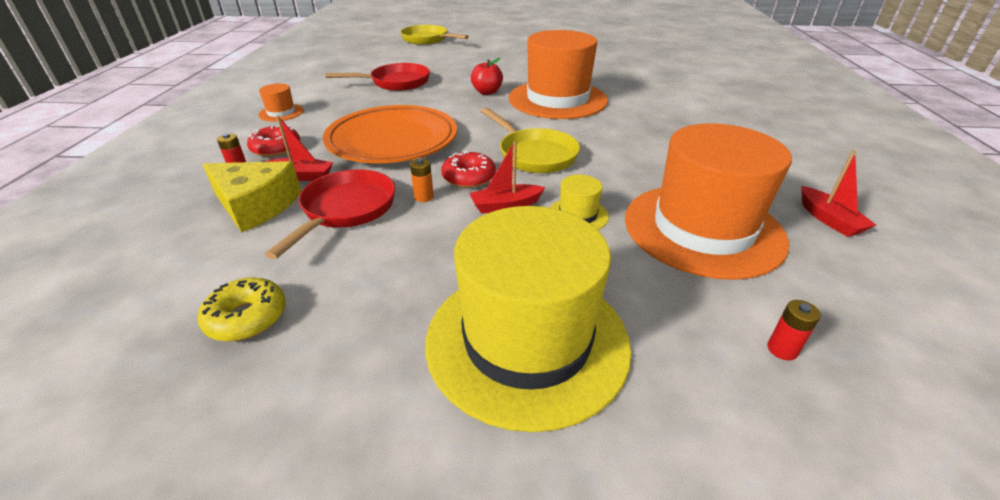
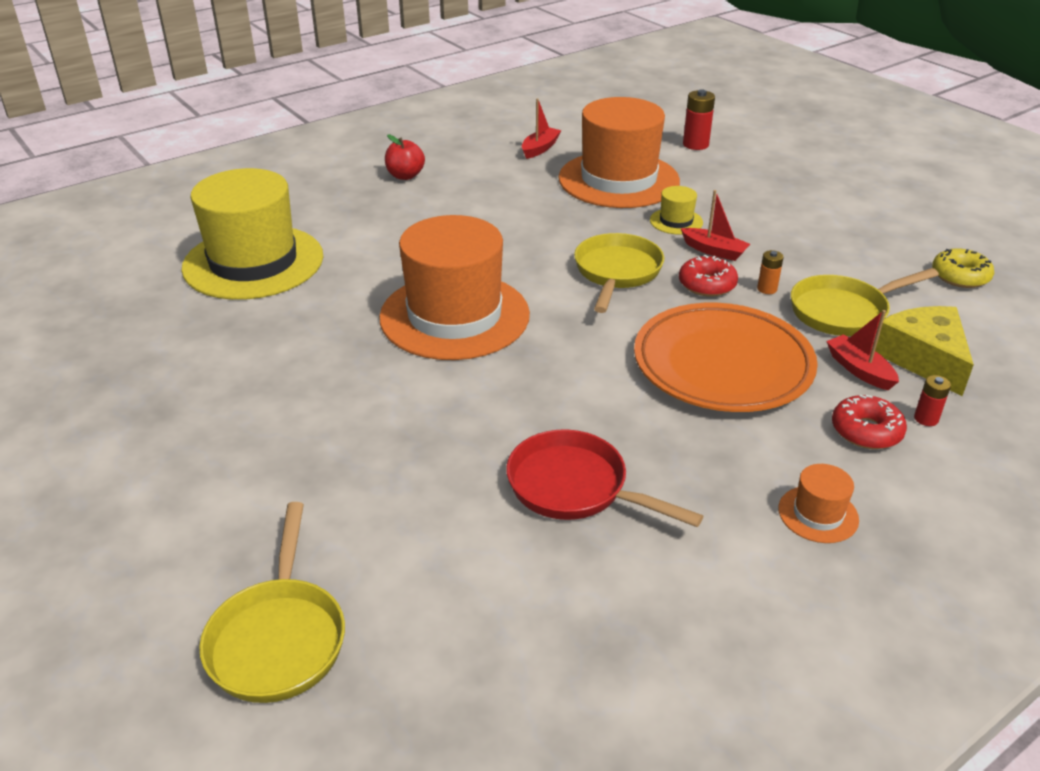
camera: 130 degrees left, 0 degrees up
(346, 210) = (844, 312): red pan -> yellow pan
(487, 92) = (499, 378): red apple -> red apple (405, 176)
(527, 340) = (806, 196): yellow hat -> yellow hat (253, 262)
(782, 349) = (695, 144): red battery -> red battery, size x1.67

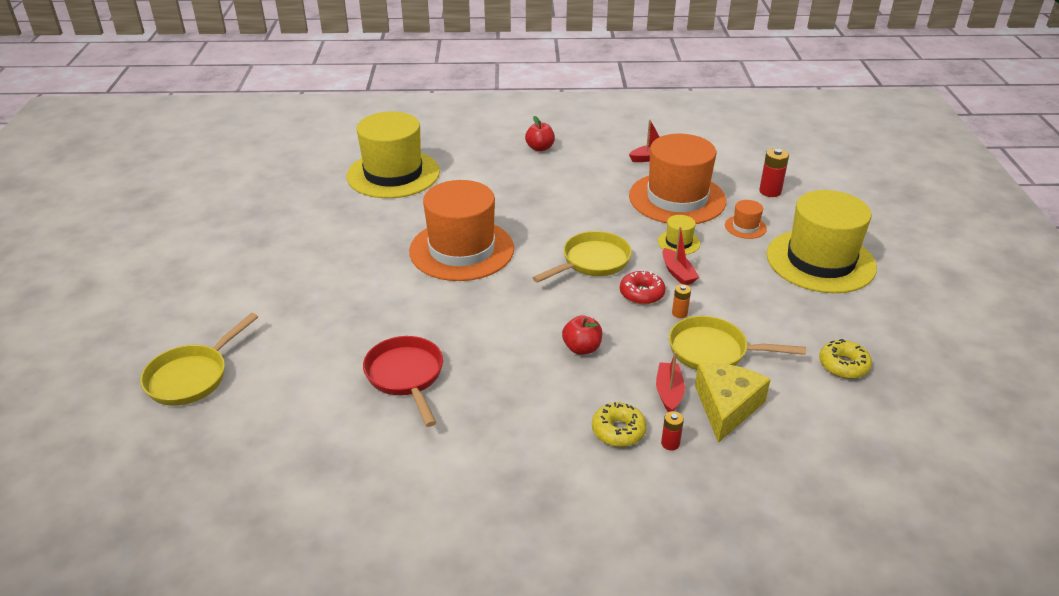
camera: 35 degrees right, 0 degrees up
(722, 365) = (582, 348): orange plate -> red apple
(818, 514) = (519, 460): orange hat -> orange hat (745, 227)
(820, 192) = (820, 261): none -> yellow hat
(866, 431) = (618, 431): red donut -> yellow donut

